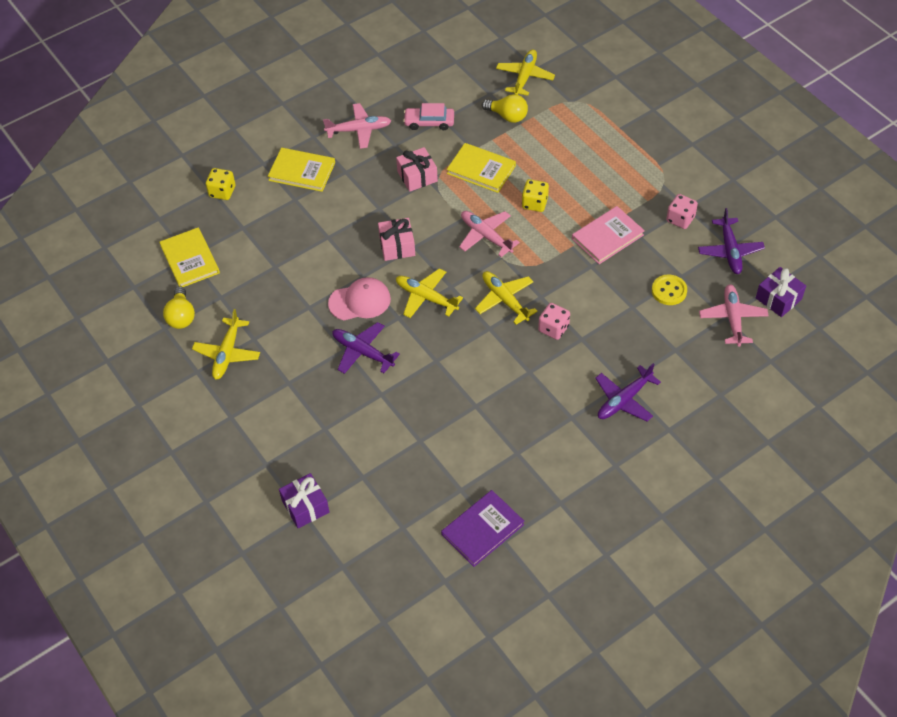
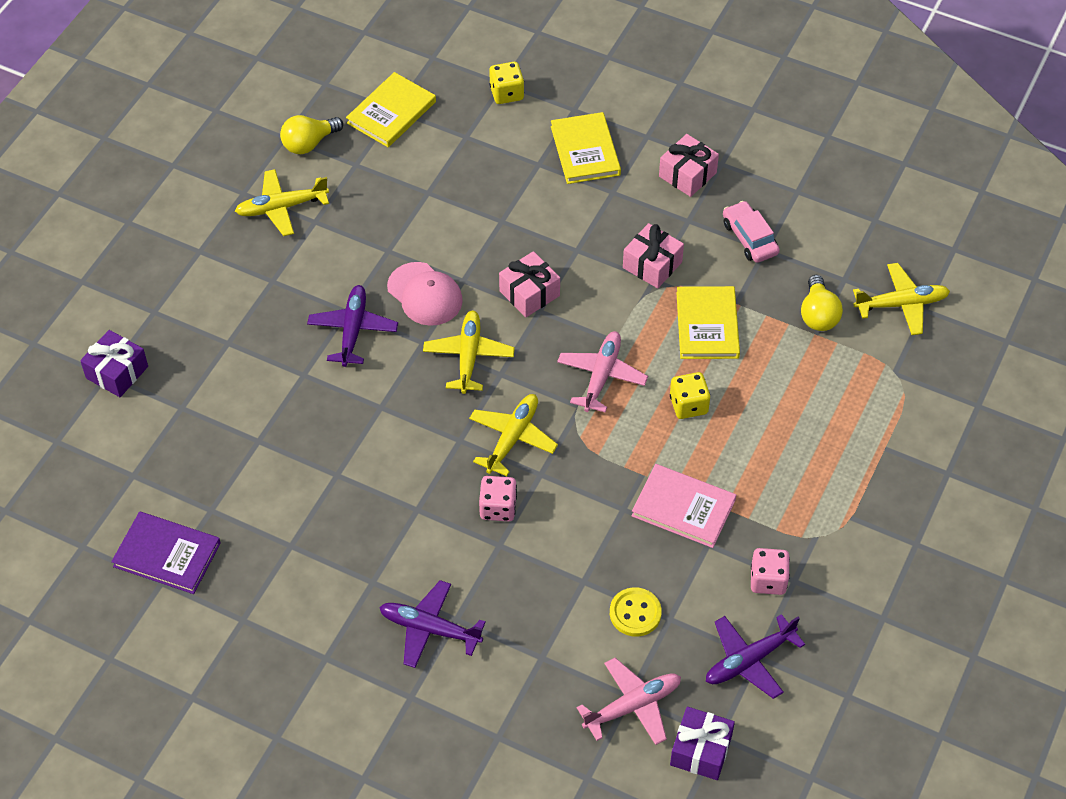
camera: 60 degrees right, 0 degrees up
(359, 130) = (687, 174): pink plane -> pink gift

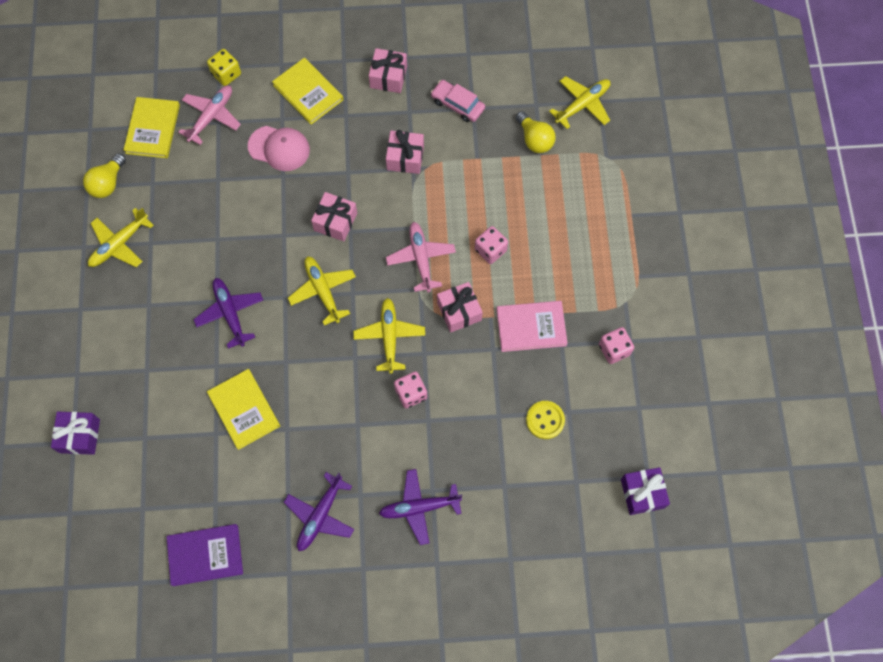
camera: 30 degrees left, 15 degrees up
(425, 294) = (264, 259): pink cap -> pink cap (279, 148)
(610, 450) = (459, 311): none -> pink gift
(632, 706) = (582, 487): pink plane -> pink plane (211, 117)
(688, 405) = (490, 250): yellow dice -> pink dice
(707, 325) = (468, 184): yellow book -> yellow book (244, 410)
(749, 660) = (635, 413): purple plane -> purple plane (320, 515)

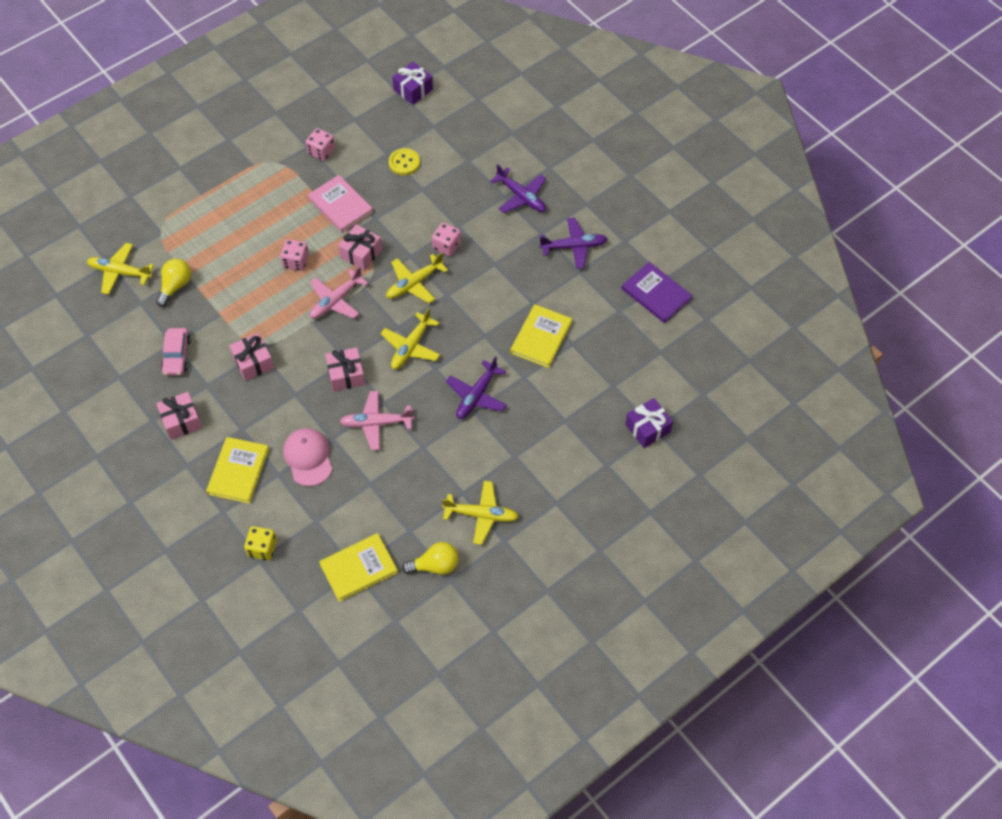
camera: 125 degrees left, 10 degrees down
(211, 117) = (314, 530): pink plane -> pink plane (376, 423)

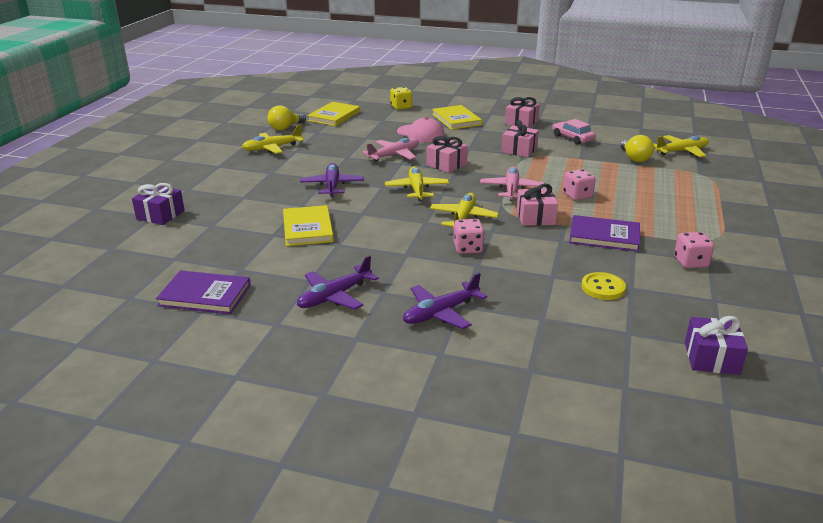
camera: 145 degrees right, 30 degrees down
(340, 205) = (604, 236): pink book -> purple book
(521, 196) = (441, 313): purple plane -> purple plane turned 45 degrees counterclockwise

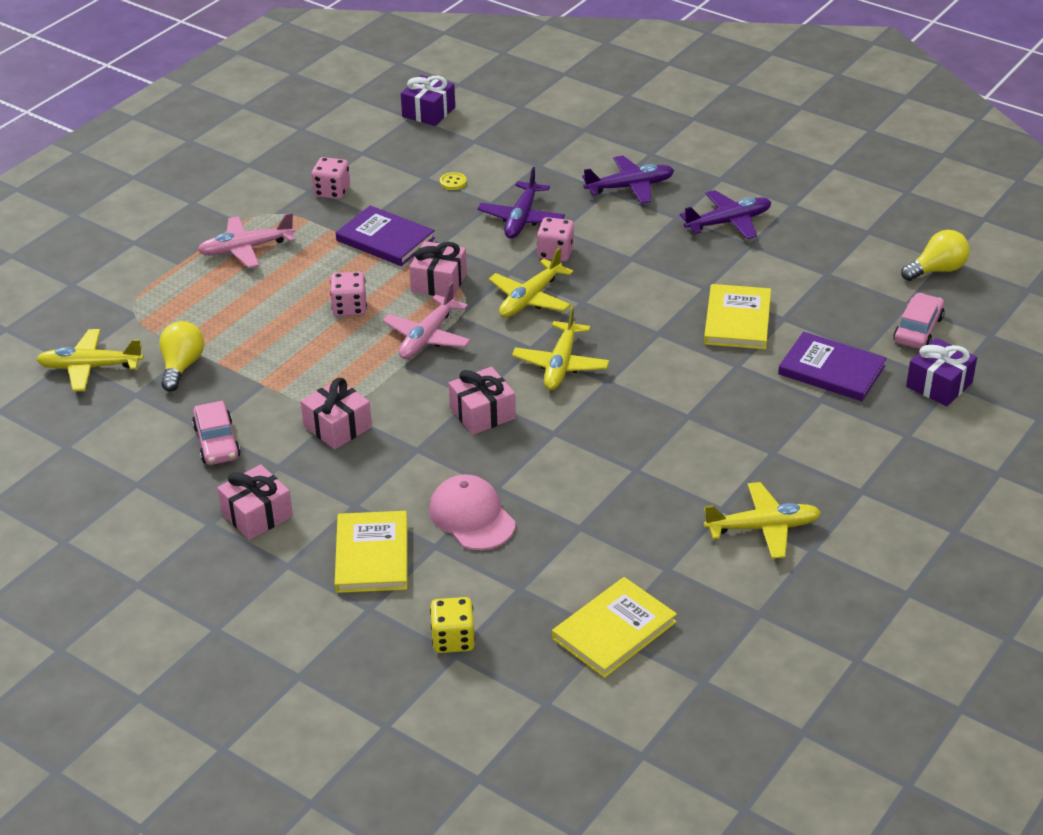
camera: 160 degrees left, 10 degrees up
(168, 243) = (918, 329): none -> pink car
(205, 295) = (865, 248): purple book -> purple book (831, 370)
(285, 128) = (727, 601): yellow light bulb -> yellow light bulb (937, 270)
(332, 186) = (682, 398): purple plane -> purple plane (521, 218)
(394, 155) = (554, 457): pink plane -> pink plane (246, 249)
(603, 288) = (453, 182): yellow button -> yellow button, size x0.60

